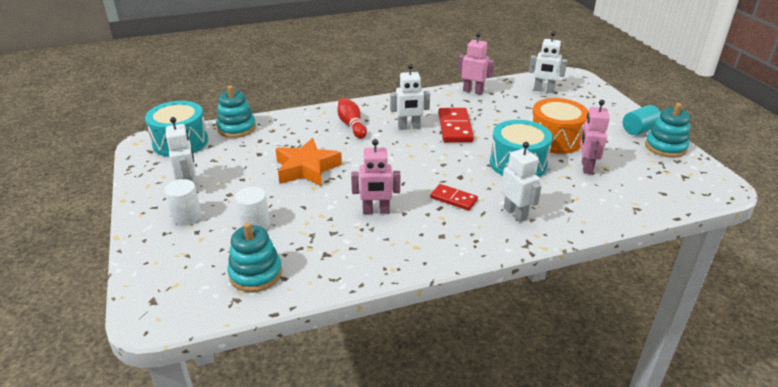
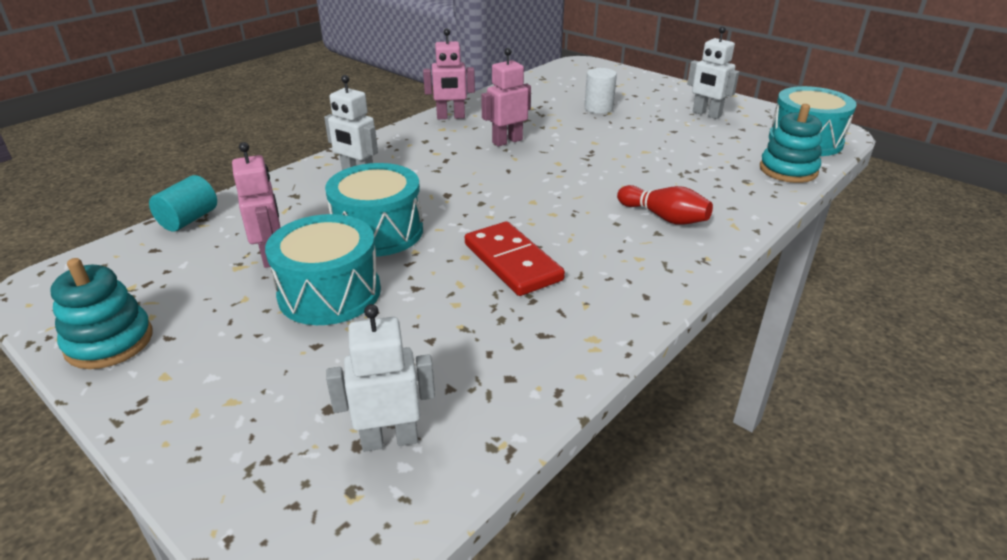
camera: 150 degrees right, 0 degrees up
(186, 216) = (661, 99): white cylinder -> none
(255, 274) = (549, 89): turquoise stacking toy -> none
(307, 168) = (629, 154): orange star -> none
(409, 127) = (582, 240): white robot -> none
(453, 199) = (436, 170): red domino -> none
(473, 91) = (552, 368): pink robot -> pink robot (450, 117)
(555, 139) = (329, 293): orange drum -> turquoise drum
(639, 130) = (152, 373): turquoise cylinder -> turquoise cylinder (189, 219)

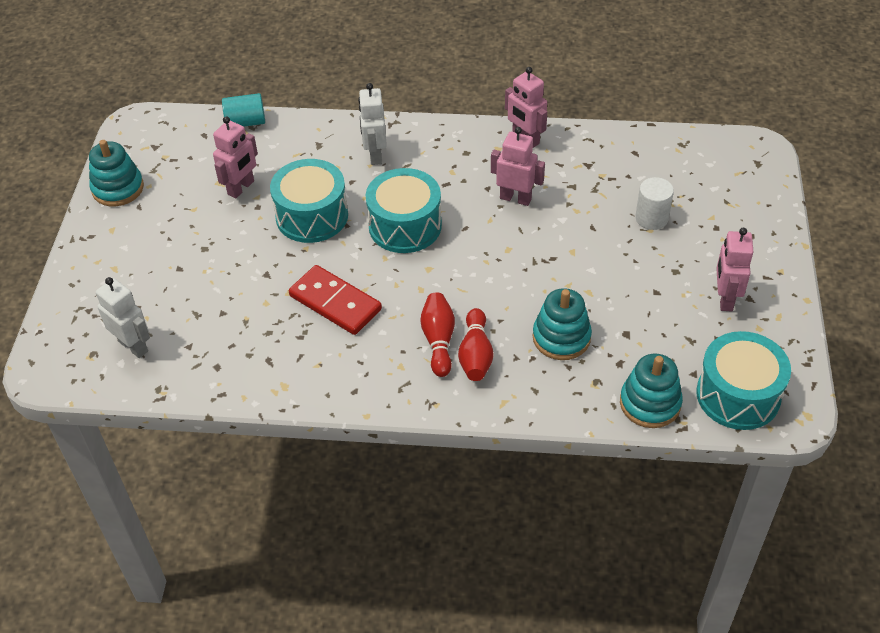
camera: 55 degrees right, 15 degrees up
(329, 293) = (228, 240): turquoise drum -> turquoise drum (405, 226)
(512, 262) = (335, 303): red domino -> red domino turned 75 degrees counterclockwise
(627, 228) = (438, 340): none -> red bowling pin
(683, 177) = (561, 337): none -> turquoise stacking toy
(706, 114) = (725, 299): white robot -> pink robot

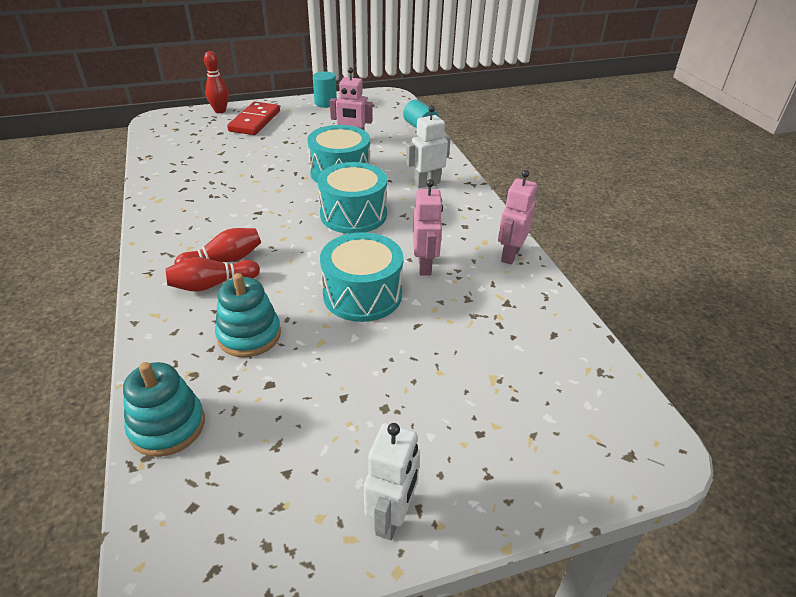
camera: 65 degrees right, 10 degrees down
(65, 299) = (220, 111): none -> red bowling pin
(118, 188) = (325, 103): turquoise stacking toy -> turquoise cylinder
(133, 346) = (185, 139): white robot -> white robot (392, 517)
(335, 303) = (251, 202): red domino -> red domino (254, 121)
(651, 218) = (458, 369): white cylinder -> none
(725, 299) = (358, 467): pink robot -> none
(738, 395) = (193, 515): turquoise drum -> turquoise drum (362, 294)

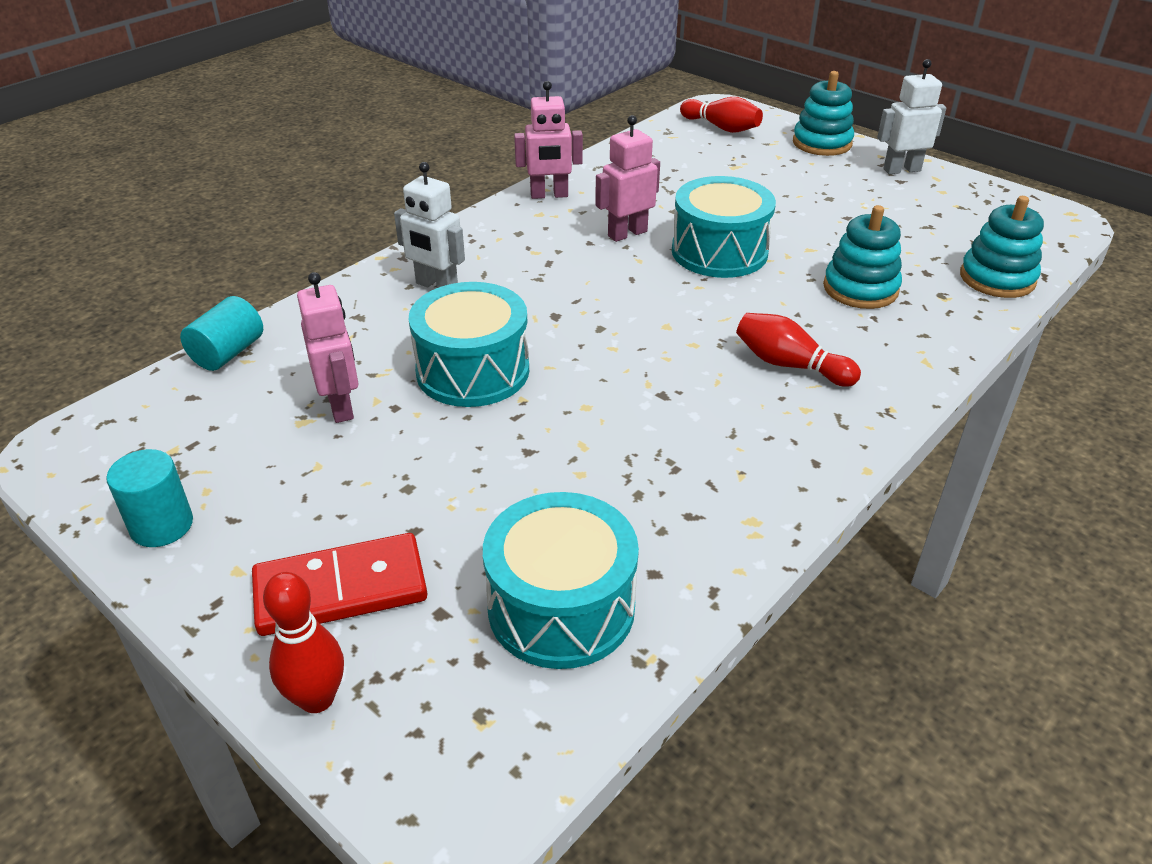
camera: 120 degrees left, 0 degrees up
(212, 285) = (836, 350): red bowling pin -> red bowling pin (721, 128)
(353, 214) = (579, 313): turquoise drum -> turquoise drum (561, 607)
(505, 486) = (822, 143): none -> turquoise stacking toy

